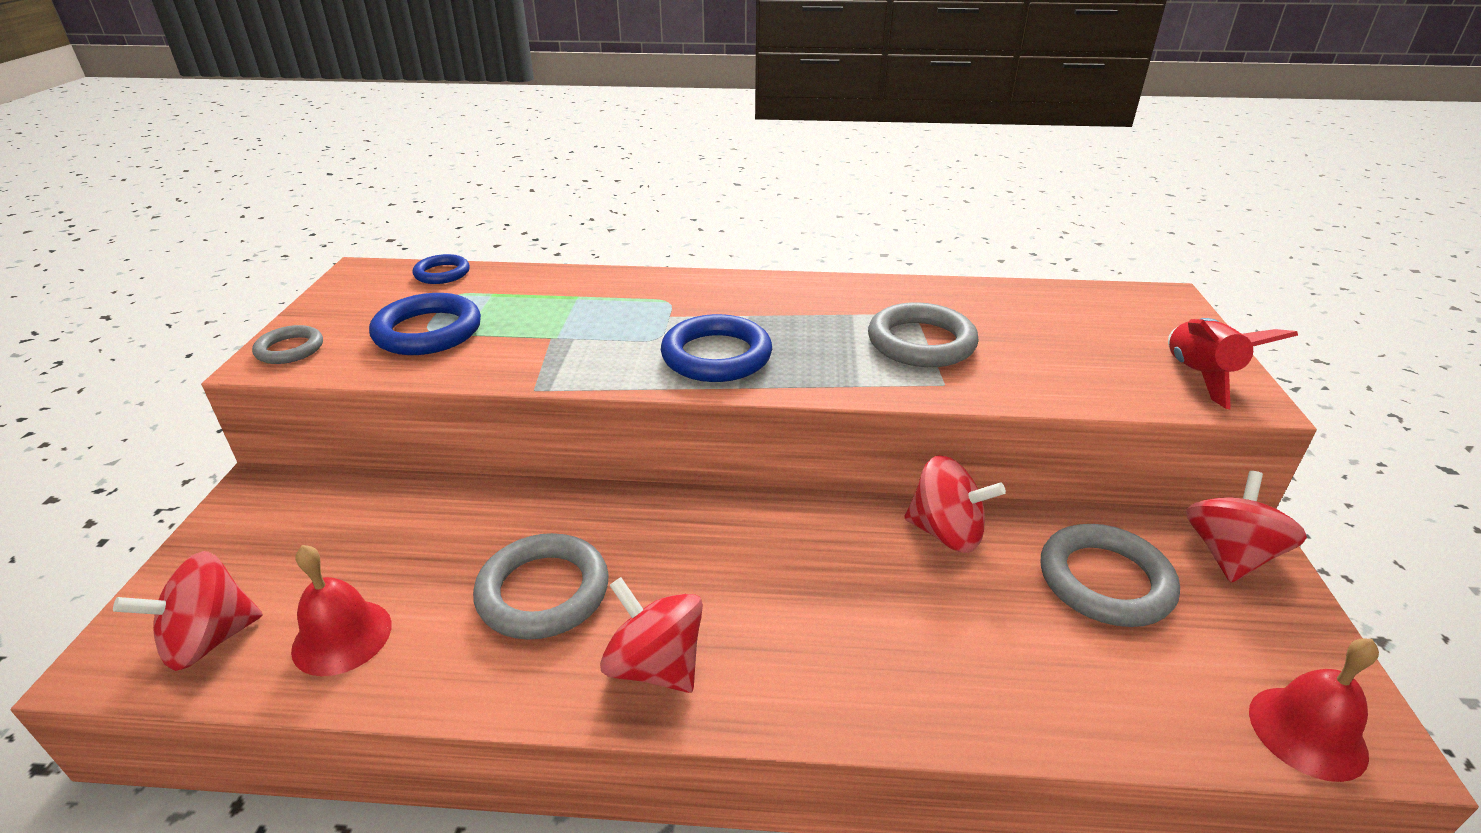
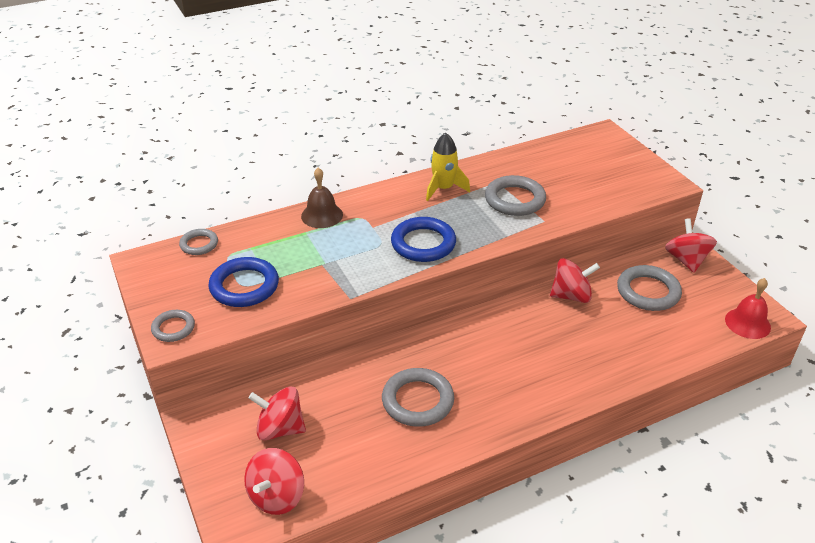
camera: 30 degrees left, 5 degrees up
(342, 637) = (343, 463): red bell -> none
(442, 273) = (199, 244): blue ring -> grey ring
(621, 284) = (322, 215): none -> brown bell
(655, 665) = (500, 408): red spinning top -> red spinning top (280, 429)
(822, 300) = (443, 189): none -> yellow rocket
(1200, 376) = (646, 177): red rocket -> none

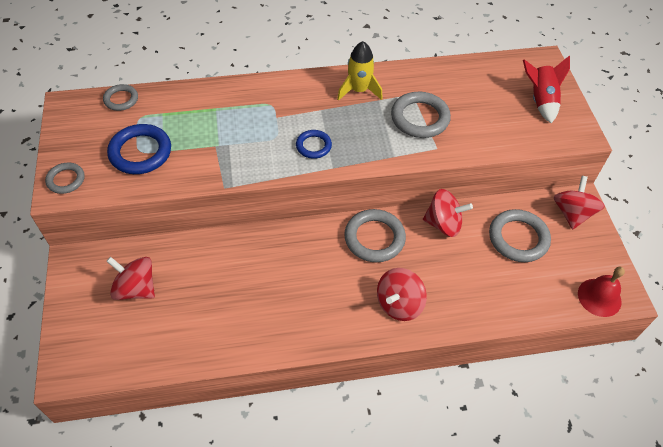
camera: 15 degrees right, 15 degrees up
(277, 496) = (108, 351): red spinning top -> red spinning top (399, 304)
(322, 215) = (237, 94): brown bell -> none
(418, 401) = (260, 294): grey ring -> grey ring (374, 238)
(423, 243) = (313, 146): blue ring -> blue ring, size x0.59
(619, 164) = (540, 100): none -> red rocket

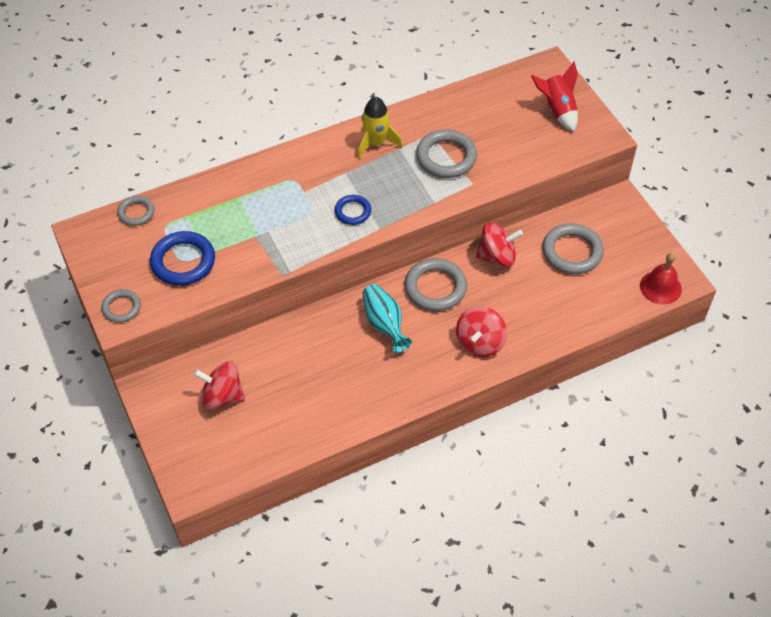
camera: 15 degrees left, 0 degrees up
(313, 260) = (384, 324): none -> turquoise vase
(572, 213) = (616, 214): red spinning top -> none

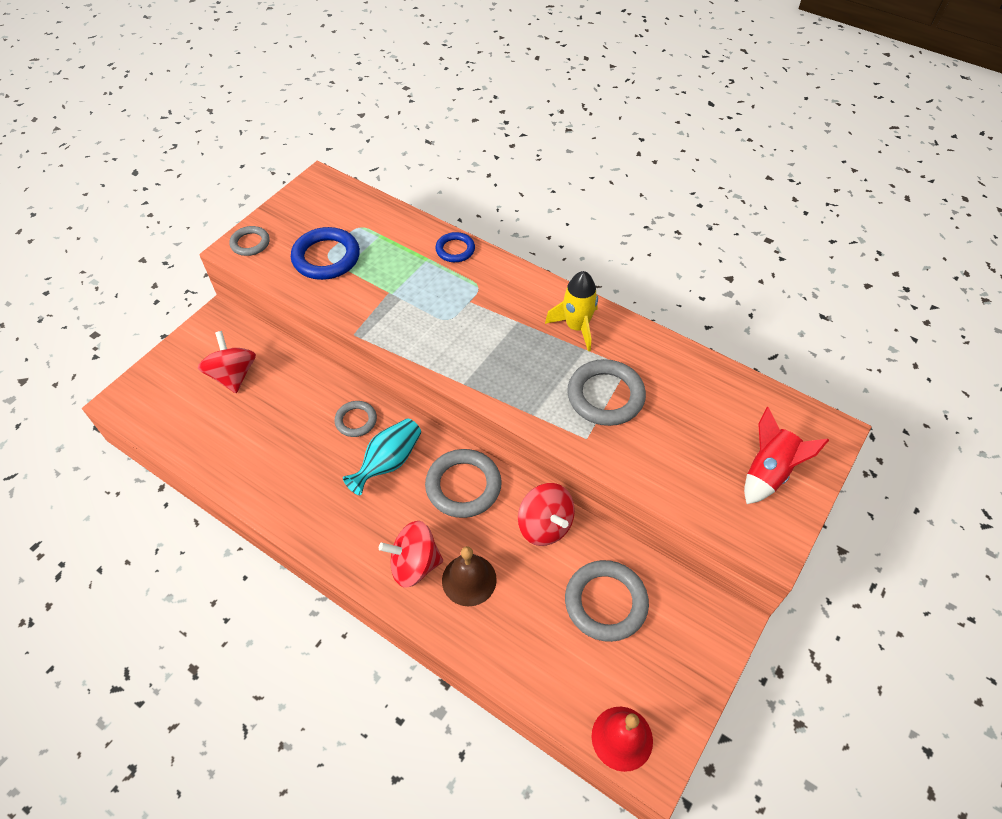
camera: 60 degrees right, 0 degrees up
(136, 212) = (363, 202): grey ring -> grey ring (356, 420)
(353, 211) = (470, 351): blue ring -> blue ring (455, 250)
(511, 316) = (469, 580): none -> brown bell

